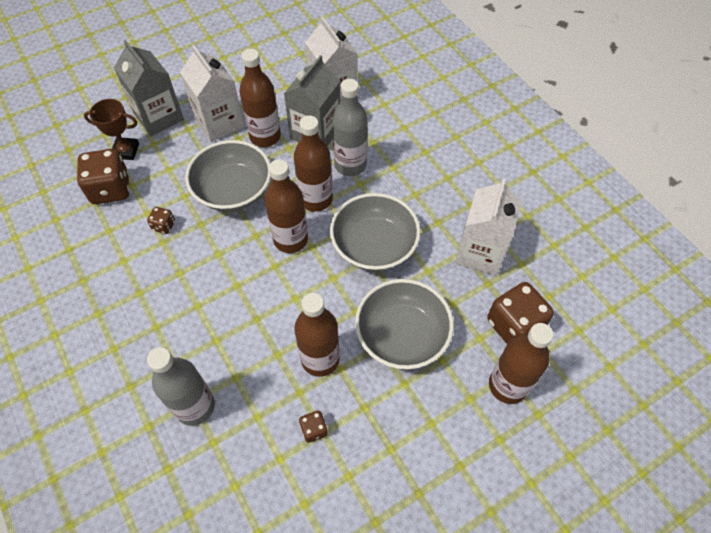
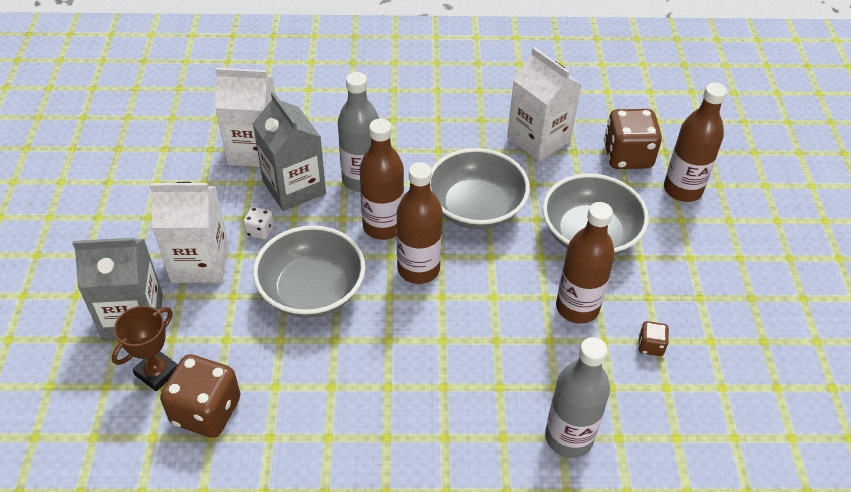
camera: 60 degrees left, 10 degrees down
(164, 226) = (309, 376): brown dice -> none
(265, 137) = (260, 231): brown bottle -> white dice

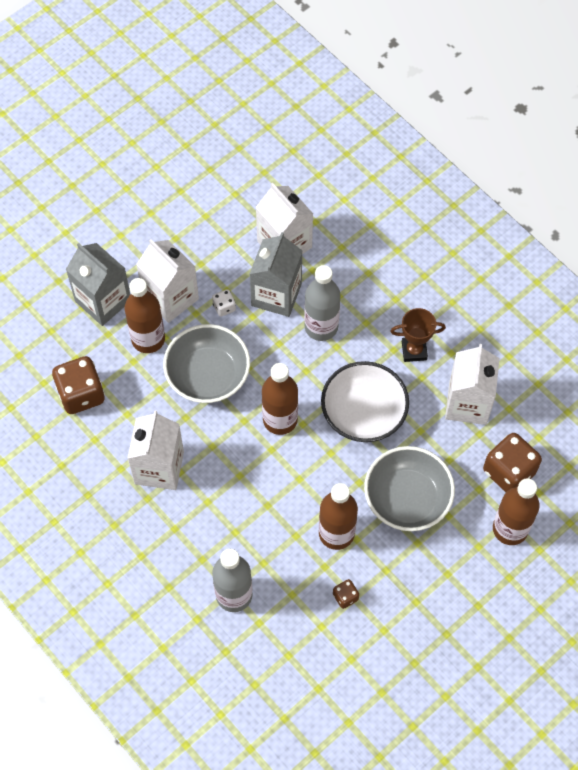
camera: 50 degrees right, 15 degrees up
(157, 372) = (81, 347): brown trophy -> brown trophy (414, 350)
(364, 401) = (159, 467): none -> white carton
(383, 226) = (295, 372): brown bottle -> brown bottle (148, 339)
(476, 208) = (363, 413): grey bowl -> white bowl

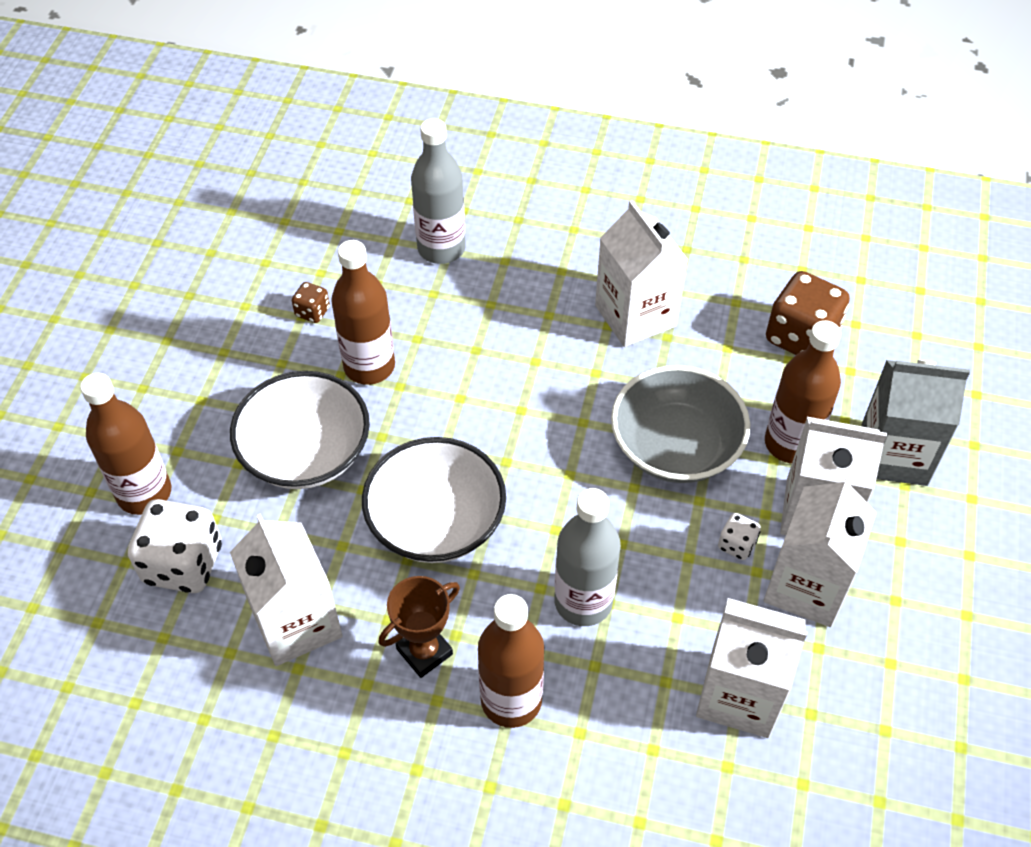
camera: 145 degrees right, 10 degrees down
(210, 269) = (806, 586): none -> white carton
(276, 294) = (684, 608): grey carton -> none
(280, 420) = (539, 449): brown bottle -> brown bottle (511, 700)
(407, 498) = (306, 452): grey bowl -> white bowl
(509, 471) = (183, 564): brown dice -> white dice

